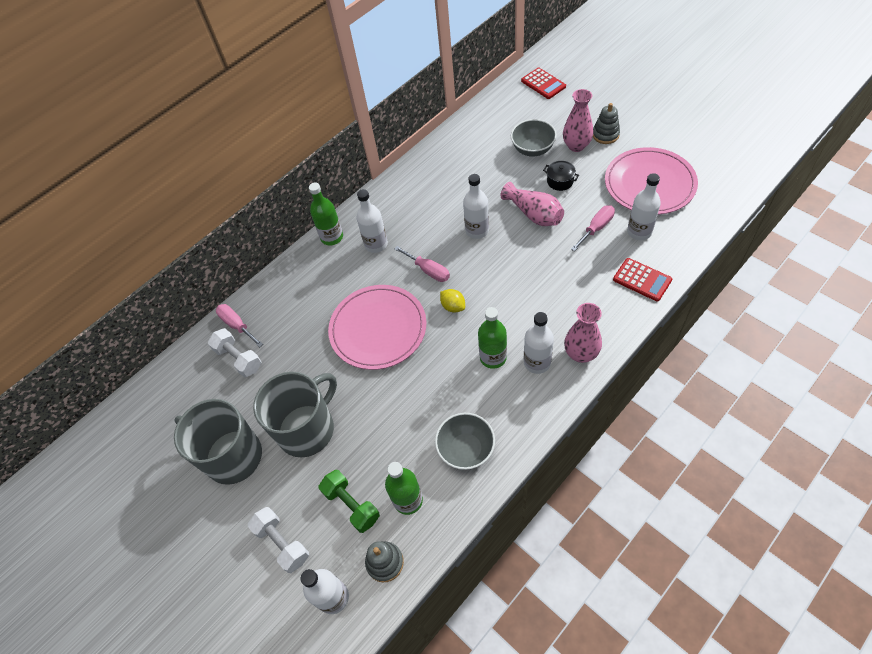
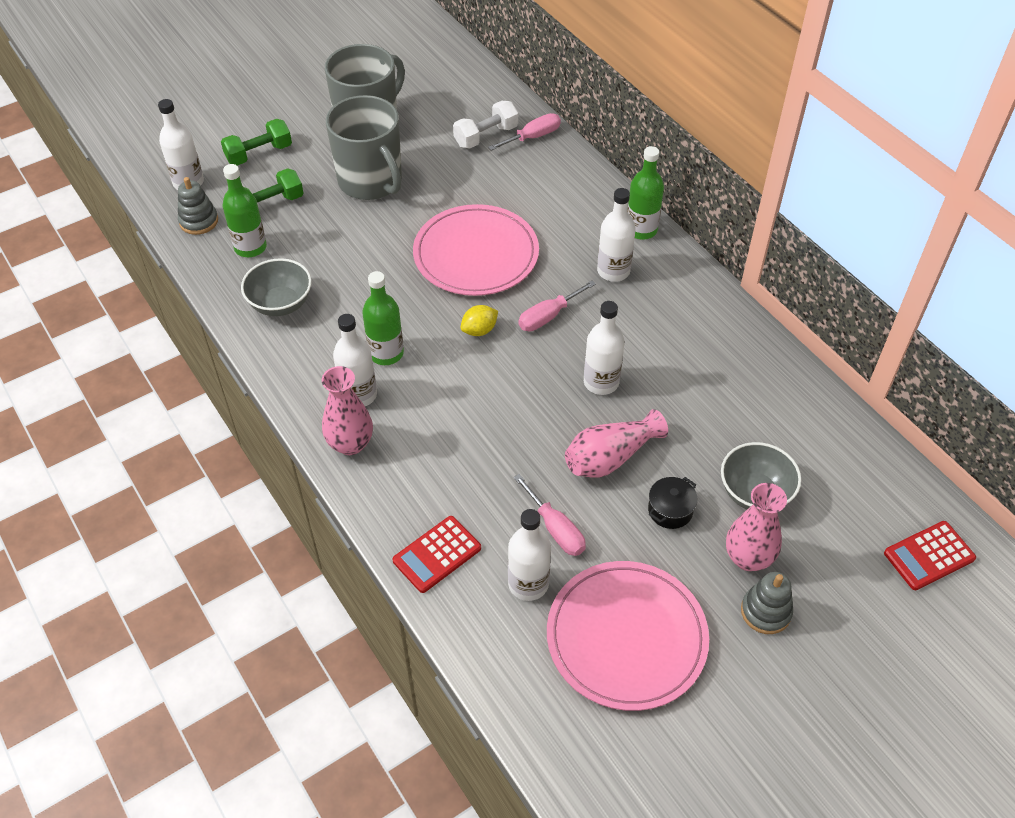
camera: 95 degrees right, 5 degrees down
(282, 543) = (259, 154): white dumbbell -> green dumbbell

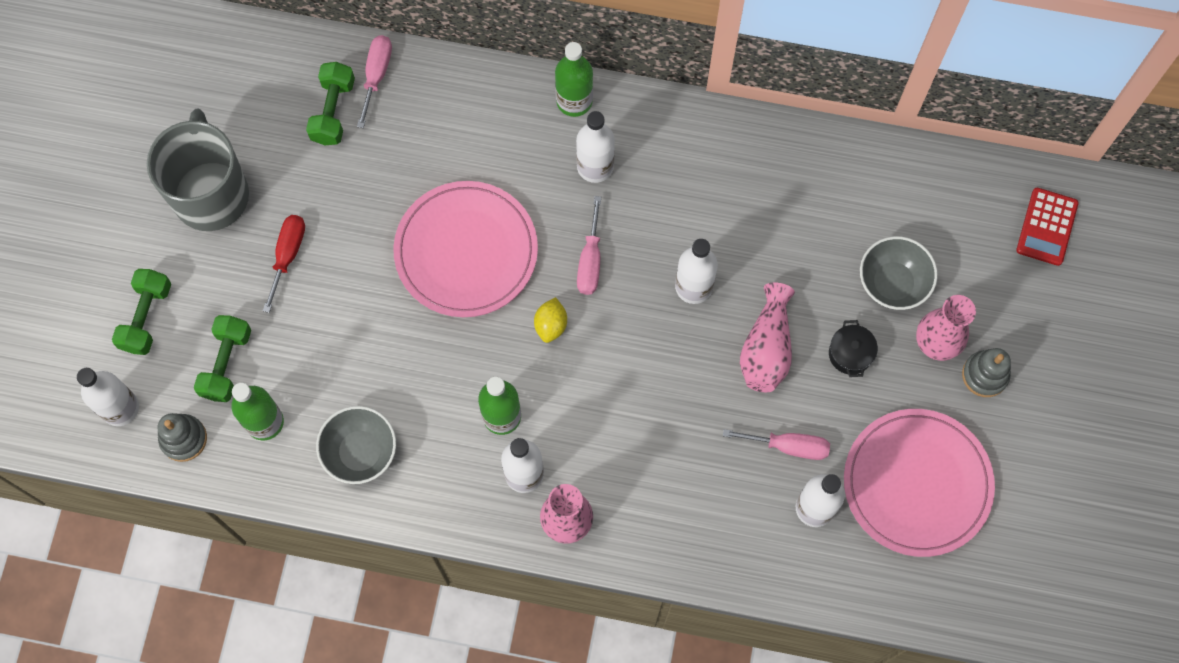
camera: 45 degrees left, 20 degrees up
(371, 181) = (288, 255): grey mug -> red screwdriver
(437, 554) = (729, 548): red calculator -> none
(486, 136) = (333, 111): white dumbbell -> green dumbbell

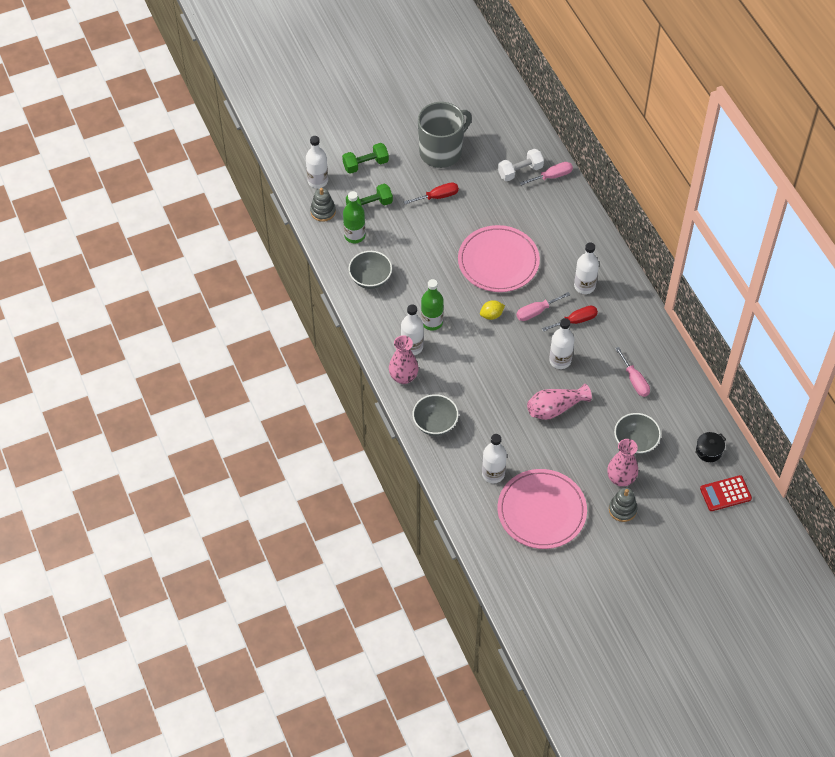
camera: 55 degrees right, 15 degrees down
(333, 111) = (520, 171): green dumbbell -> white dumbbell
(574, 101) = (609, 258): green bottle -> none
(644, 219) = (576, 321): none -> red screwdriver
(677, 531) = (435, 424): none -> grey bowl
(788, 446) = (514, 445): pink screwdriver -> pink screwdriver (634, 380)
(850, 354) = (583, 445): black pot -> black pot (709, 451)

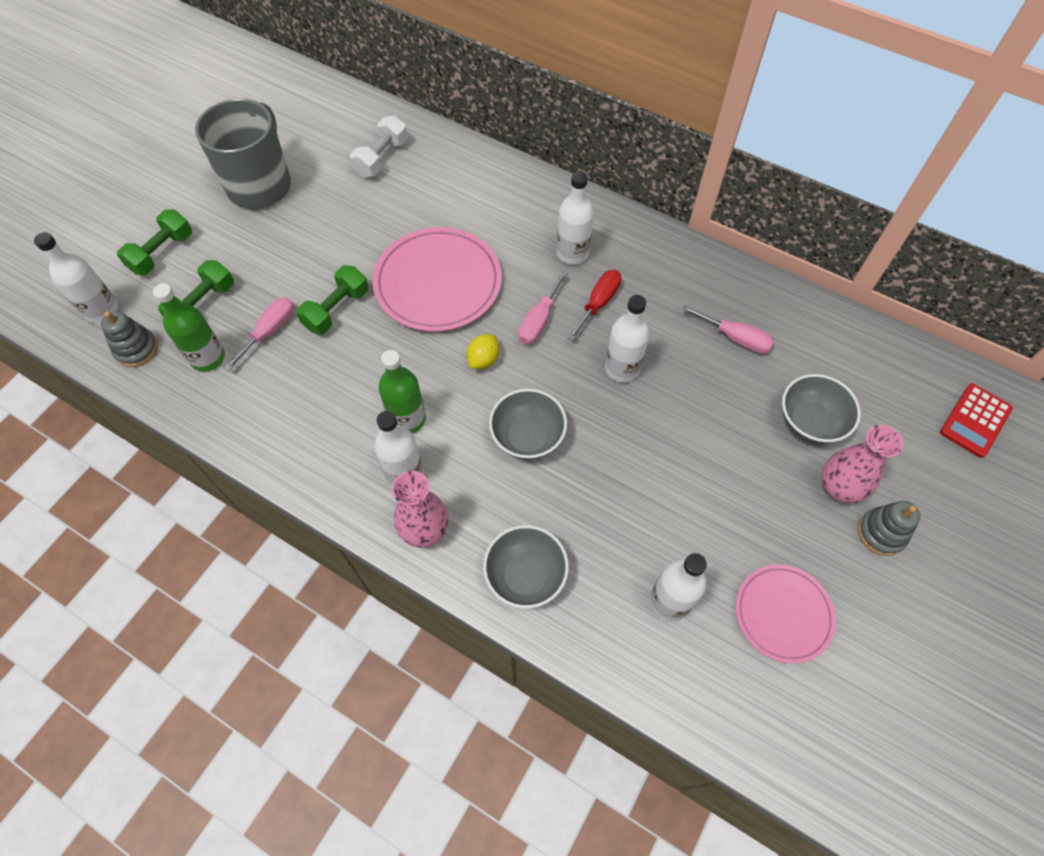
camera: 35 degrees left, 5 degrees up
(370, 279) = (273, 407): grey bowl -> grey bowl (527, 437)
(435, 246) = (337, 310): none -> green dumbbell
(438, 197) = (294, 243): red screwdriver -> none
(541, 511) = (783, 614): pink plate -> pink plate, size x0.62
(552, 176) = (426, 144): pink screwdriver -> pink screwdriver (270, 331)
(555, 408) = (671, 440): pink vase -> none
(709, 451) = (903, 376): black pot -> none

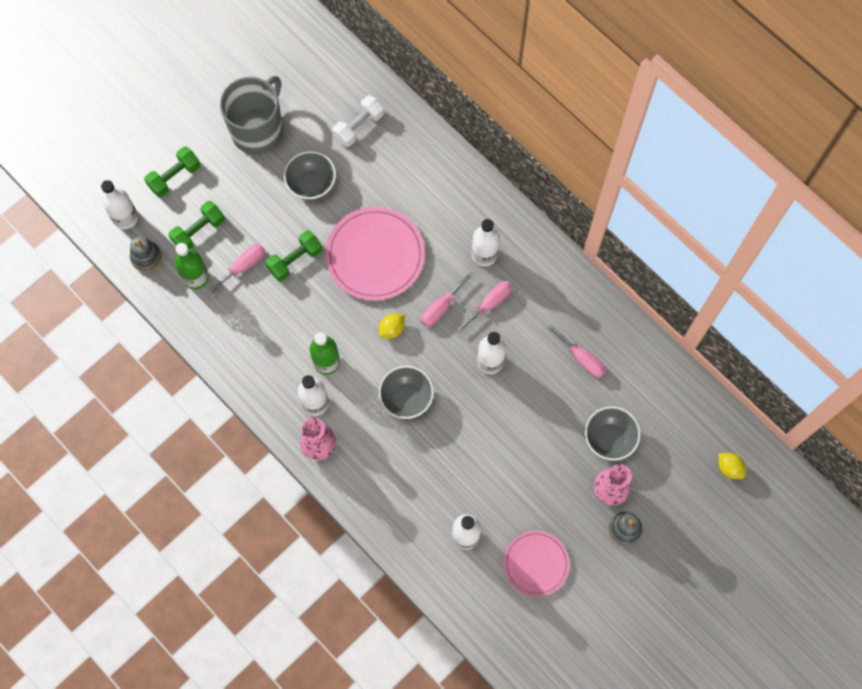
camera: 15 degrees right, 10 degrees up
(525, 576) = (377, 495): grey bowl -> grey bowl (311, 184)
(598, 303) = (490, 304): red screwdriver -> pink screwdriver
(975, 420) = (729, 468): red calculator -> yellow lemon

